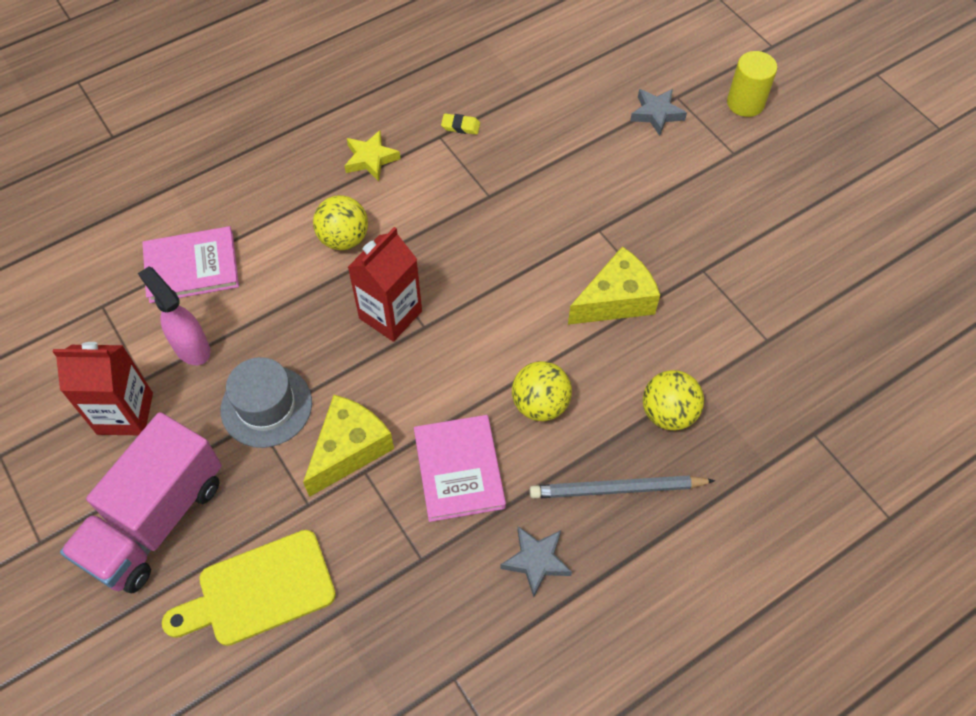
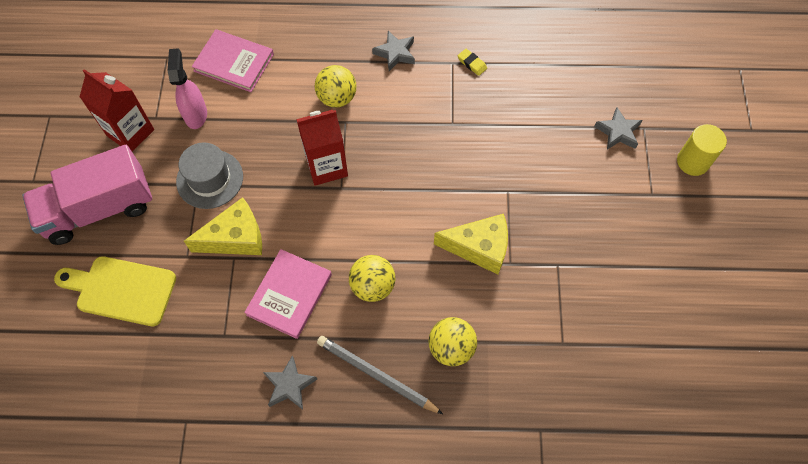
camera: 35 degrees right, 5 degrees up
(370, 159) = (395, 53): yellow star -> grey star

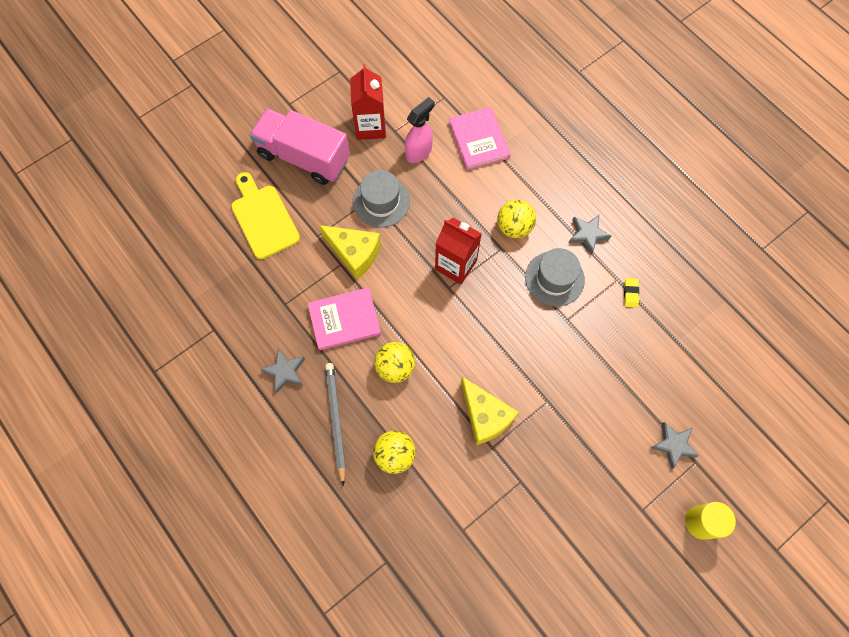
camera: 50 degrees right, 5 degrees up
(409, 104) = (554, 278): none -> grey hat

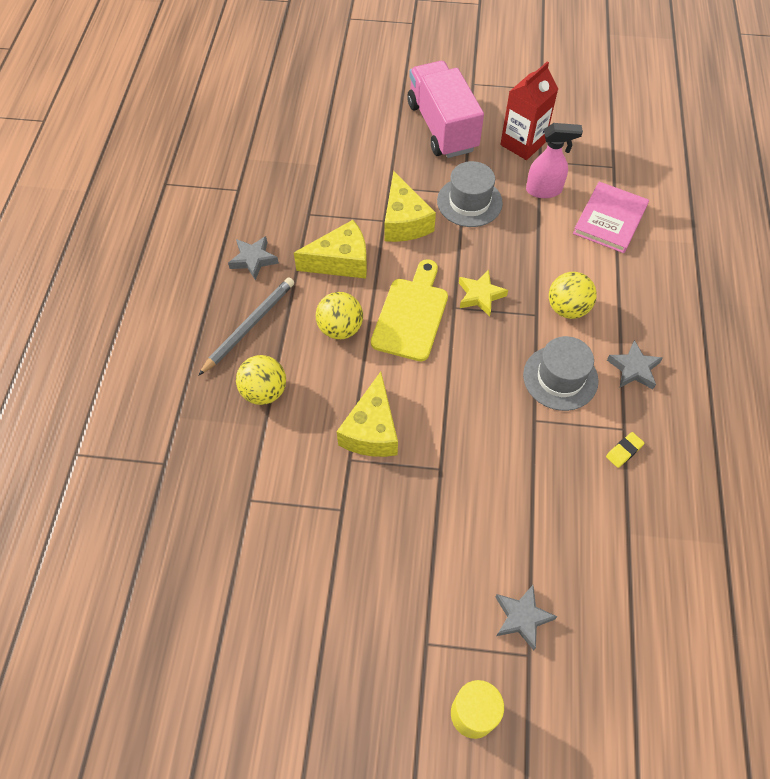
camera: 45 degrees right, 10 degrees down
(263, 218) = (362, 145): yellow cutting board -> yellow cutting board (411, 314)
(344, 320) = (341, 261): pink book -> yellow cheese
(456, 265) = (480, 295): red carton -> yellow star

